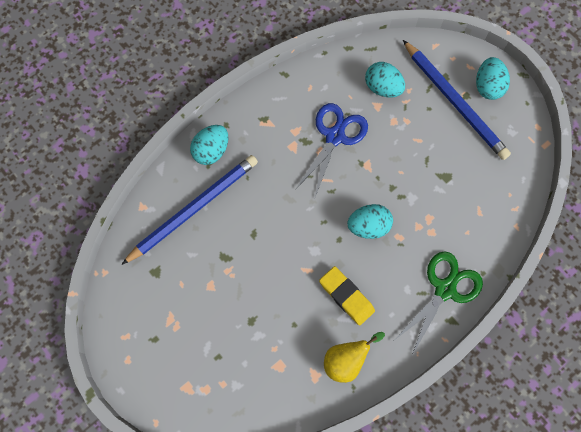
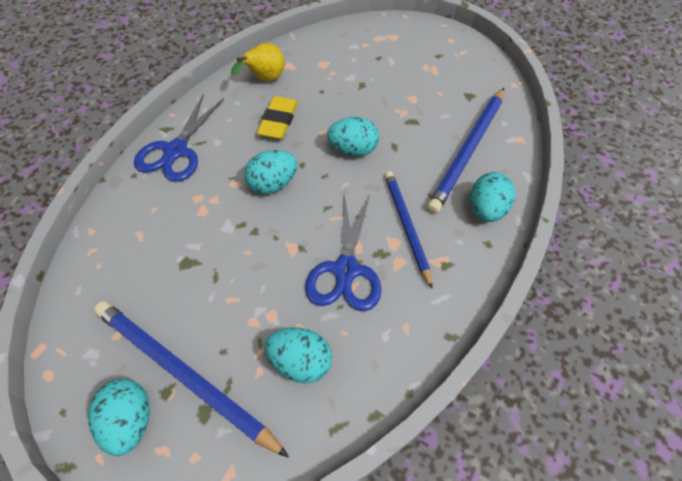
camera: 160 degrees right, 15 degrees down
(278, 156) = (406, 226): none -> blue pencil
(291, 241) = (353, 150): none -> turquoise egg
(346, 296) = (278, 121): yellow eraser -> yellow eraser turned 75 degrees clockwise
(445, 289) = (176, 151): green scissors -> blue scissors

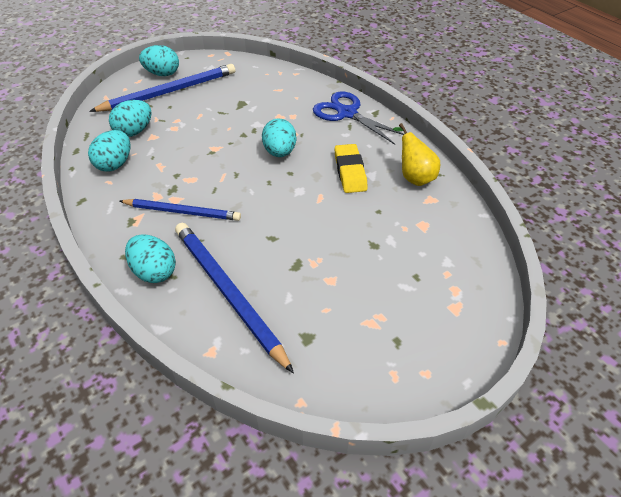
camera: 115 degrees right, 10 degrees down
(278, 121) = (350, 172): yellow eraser -> yellow eraser turned 45 degrees clockwise
(346, 270) = (175, 167): blue scissors -> none
(353, 150) = (286, 207): turquoise egg -> turquoise egg (115, 164)

